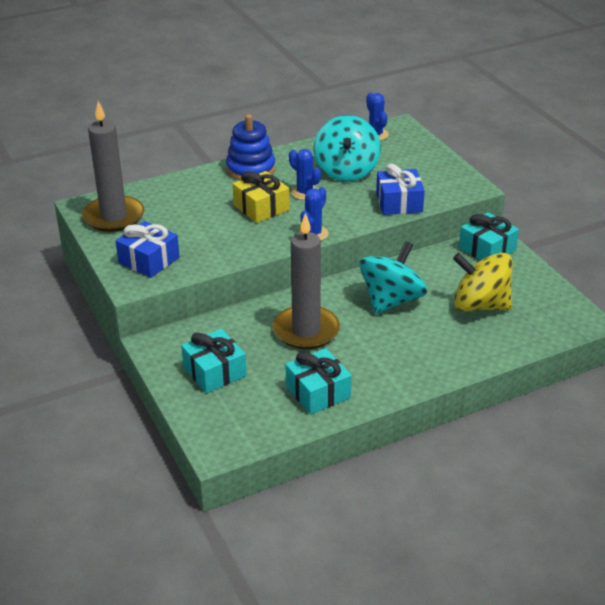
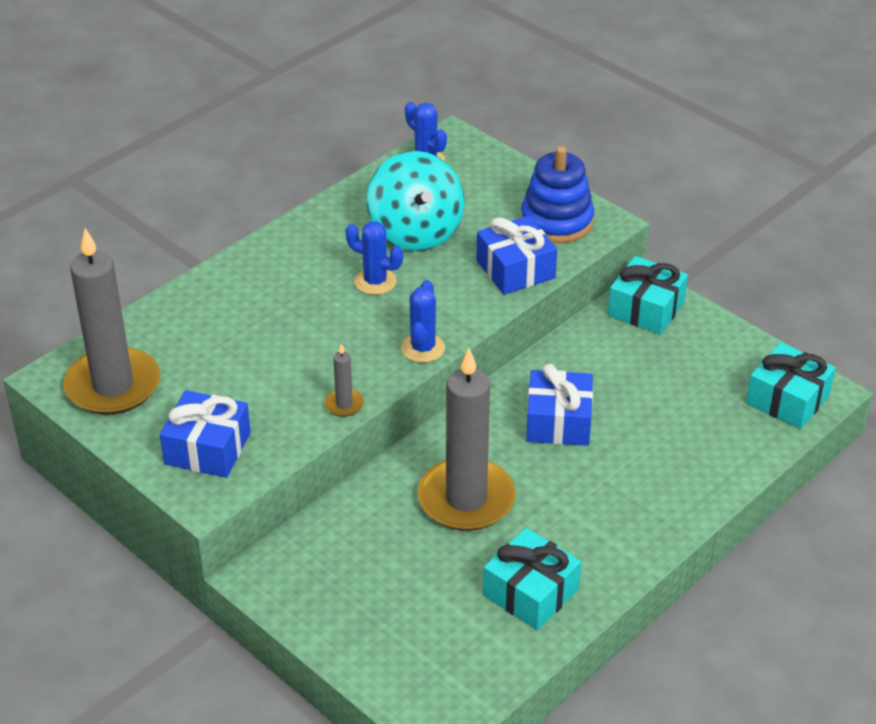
camera: 20 degrees left, 5 degrees up
(214, 372) = (372, 598): turquoise gift -> turquoise gift (787, 399)
(245, 254) = (344, 404): none -> grey candle
(251, 169) = (275, 257): blue stacking toy -> blue stacking toy (556, 221)
(261, 207) = (326, 320): yellow gift -> none
(391, 300) = (558, 422): turquoise spinning top -> blue gift
(480, 305) = (678, 400): yellow spinning top -> none

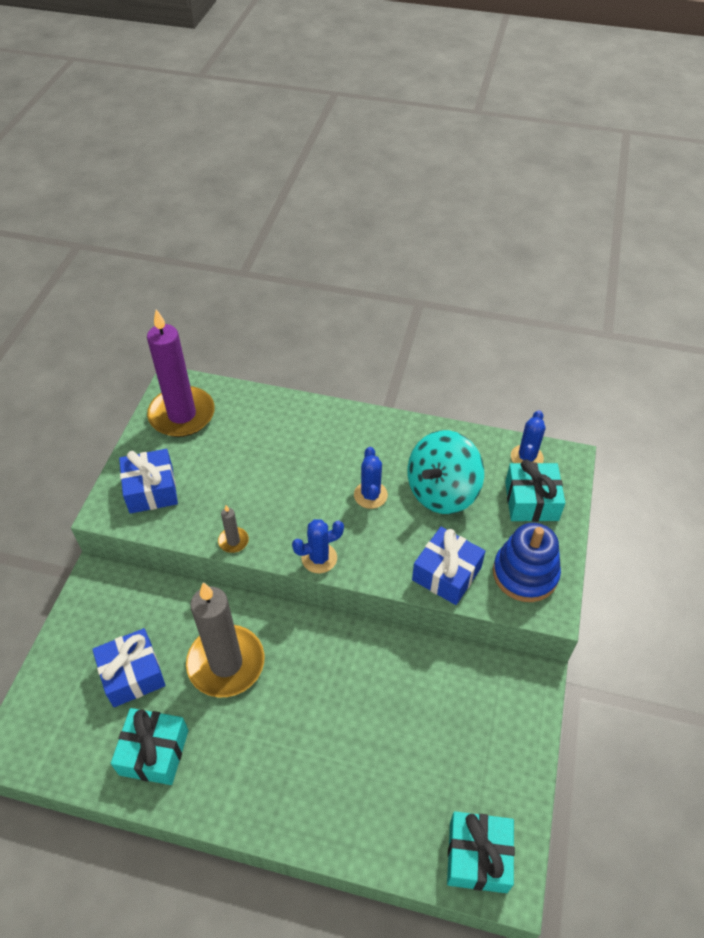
camera: 60 degrees right, 10 degrees up
(113, 386) = (182, 415): grey candle -> purple candle
(558, 422) = (340, 686): blue gift -> blue gift (132, 674)
(646, 309) = (511, 688): turquoise gift -> turquoise gift (531, 501)

